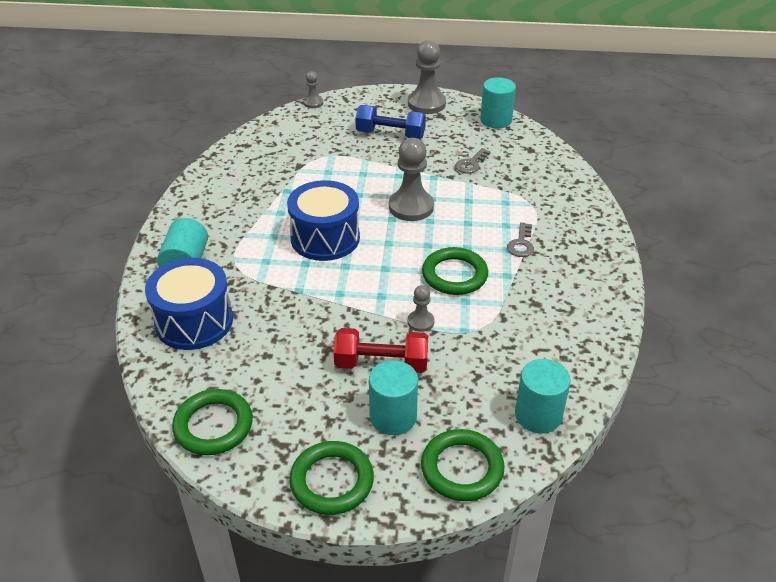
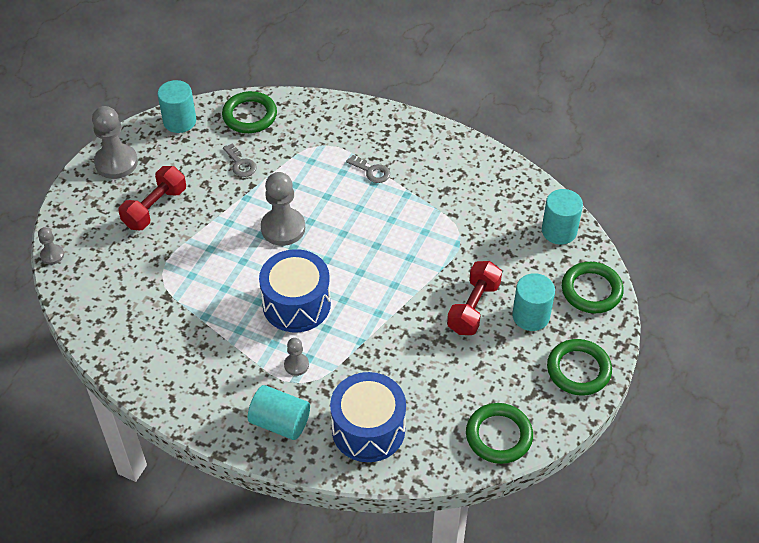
camera: 70 degrees left, 10 degrees up
(390, 134) = (155, 208): blue dumbbell -> red dumbbell
(420, 322) = (437, 268): grey pawn -> grey pawn (296, 365)
(454, 275) = (390, 228): green ring -> green ring (249, 115)

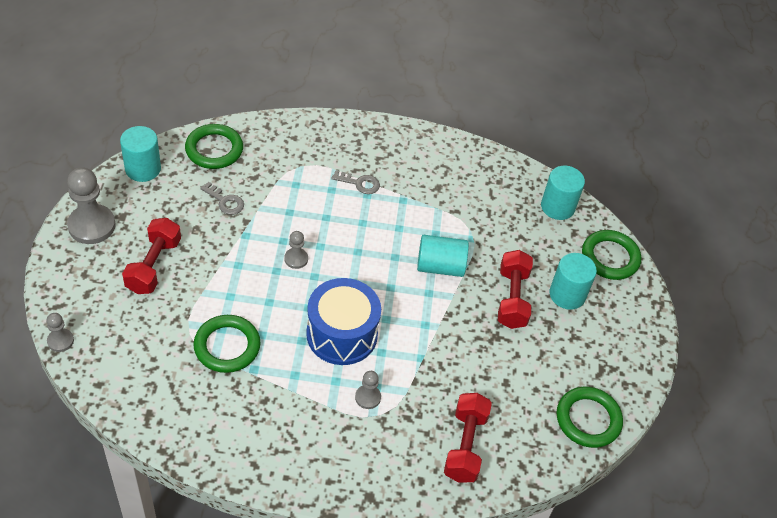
camera: 25 degrees left, 0 degrees up
(280, 422) = (376, 461): turquoise cylinder -> turquoise cylinder (440, 266)
(283, 228) = (296, 259): grey pawn -> grey pawn, size x0.51
(368, 429) = (465, 445): blue drum -> red dumbbell
(578, 370) = (631, 337): green ring -> green ring (227, 346)

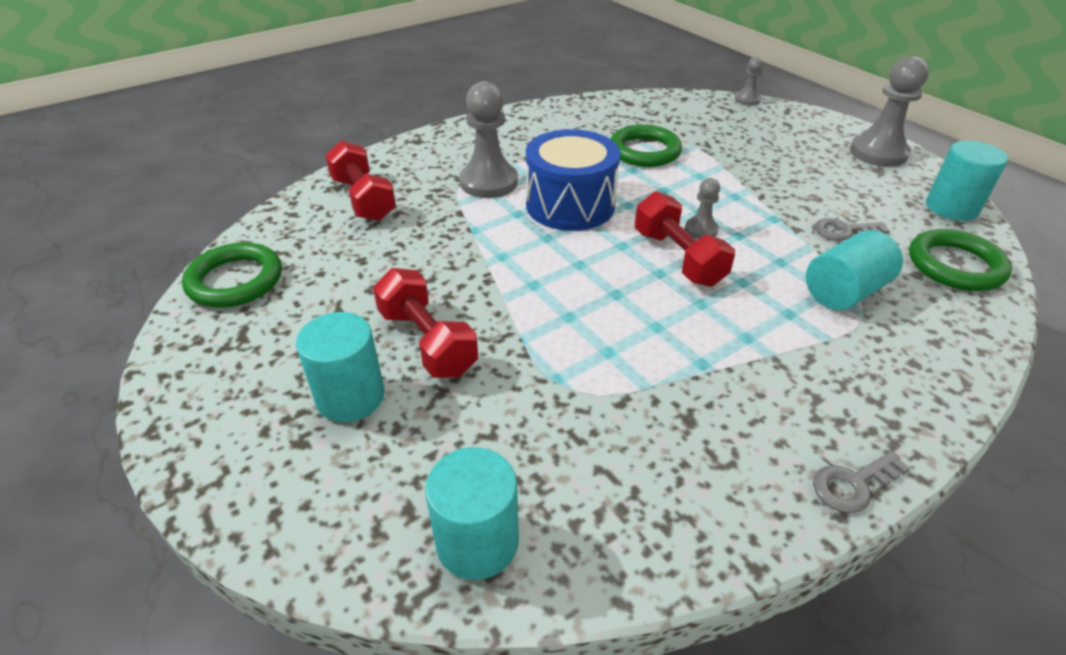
camera: 145 degrees right, 10 degrees down
(153, 265) = (787, 159): red dumbbell -> red dumbbell (678, 258)
(360, 183) = (777, 345): grey key -> grey key (853, 484)
(367, 397) = (489, 182): grey pawn -> grey pawn, size x1.95
(440, 266) = (554, 318): turquoise cylinder -> turquoise cylinder (844, 292)
(610, 257) = (310, 510): green ring -> none

